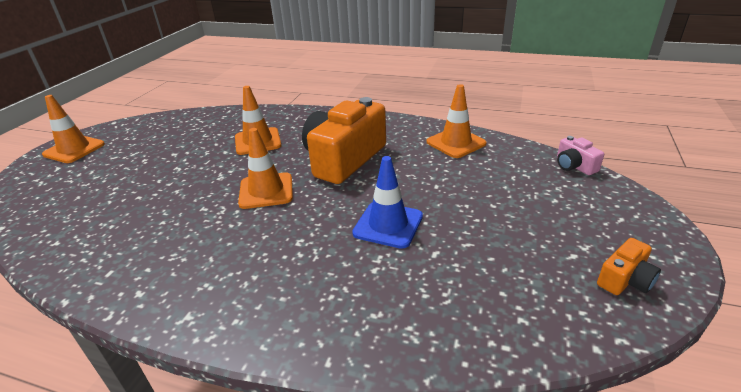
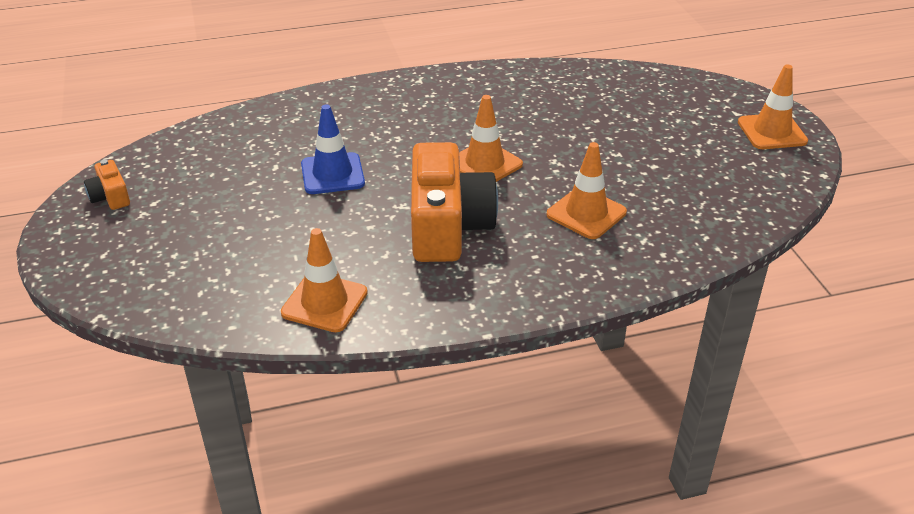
camera: 145 degrees right, 5 degrees up
(574, 166) = (152, 314): pink camera -> none
(625, 280) = (110, 197): orange camera -> orange camera turned 45 degrees counterclockwise

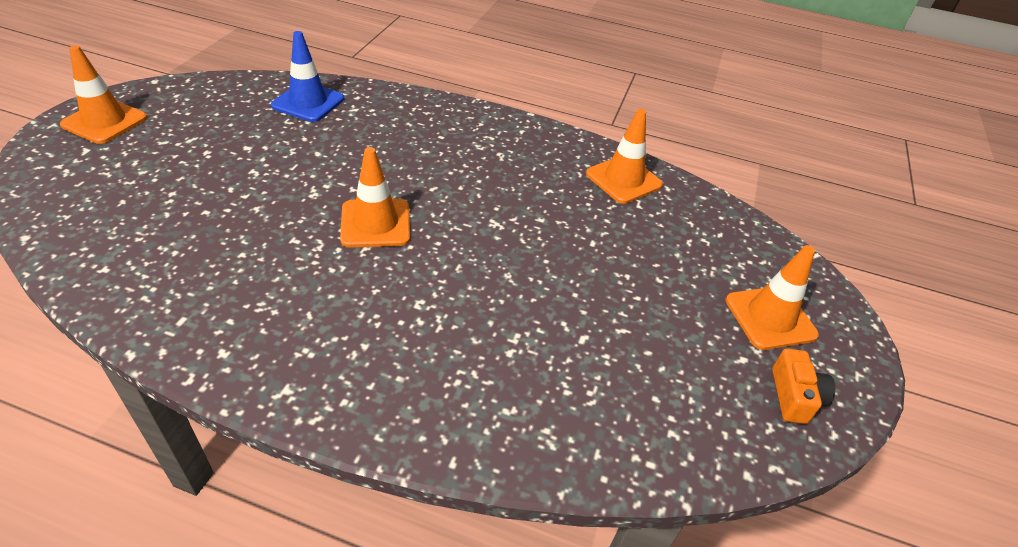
camera: 150 degrees left, 5 degrees up
(332, 174) = (529, 292): blue traffic cone -> blue traffic cone (308, 102)
(447, 226) = (477, 186): orange camera -> none
(586, 213) = (361, 142): orange traffic cone -> orange traffic cone (770, 318)

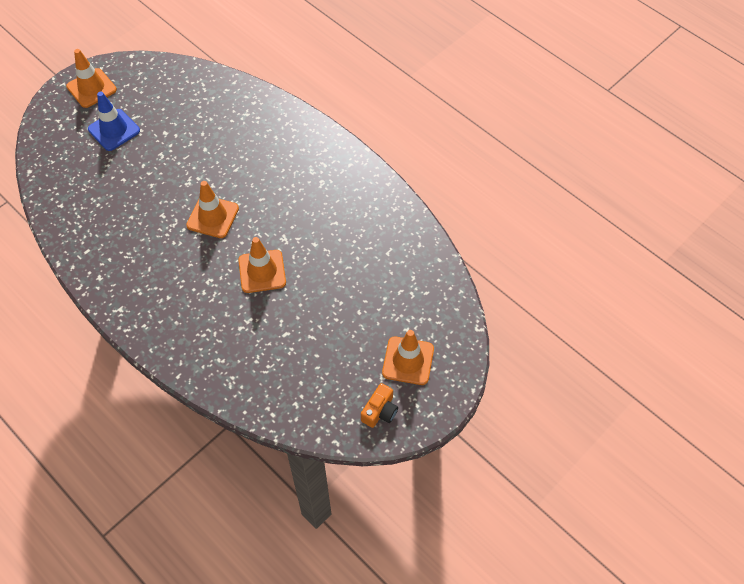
camera: 30 degrees right, 15 degrees up
(308, 102) = (219, 100): blue traffic cone -> blue traffic cone (114, 130)
(623, 179) = (392, 228): orange traffic cone -> orange traffic cone (262, 271)

